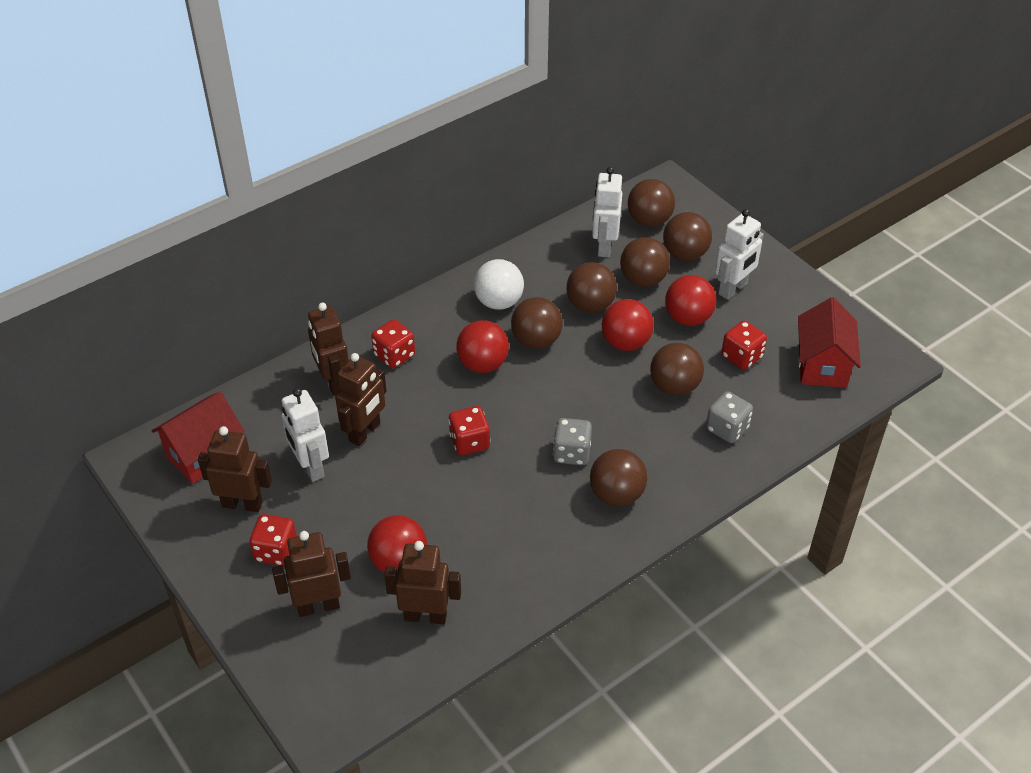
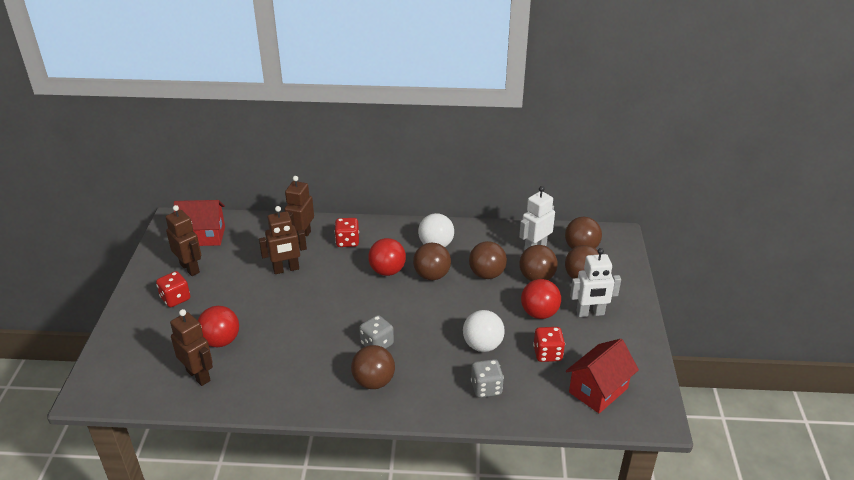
camera: 40 degrees right, 10 degrees down
(310, 467) = (240, 270): white robot -> none
(318, 606) = (159, 336): brown robot -> none
(469, 442) = (330, 305): red dice -> none
(625, 343) = (483, 305): red ball -> none
(674, 387) = (482, 345): brown ball -> white ball

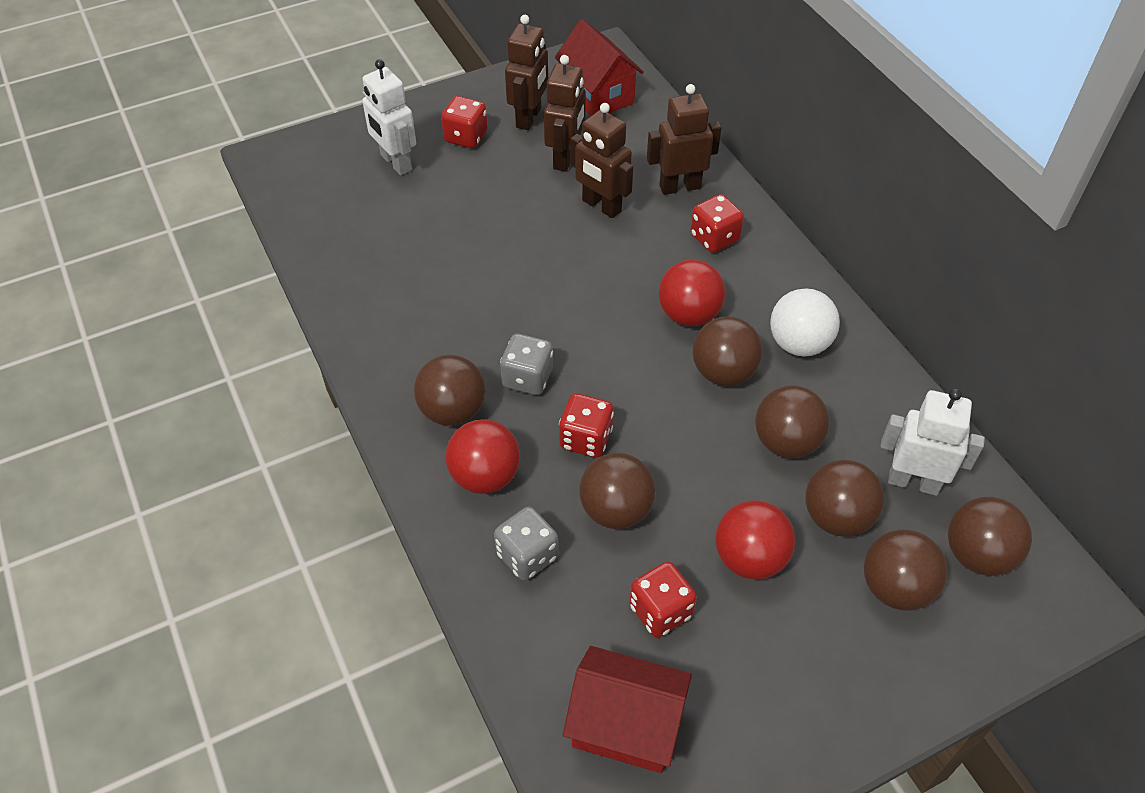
camera: 60 degrees right, 15 degrees up
(198, 375) = (352, 231): brown robot -> brown robot (565, 158)
(221, 341) = (423, 218): red ball -> red ball (485, 476)
(433, 338) = (586, 439): none -> red dice
(482, 345) = (616, 510): white ball -> brown ball
(590, 313) = (811, 638): white robot -> white robot (395, 163)

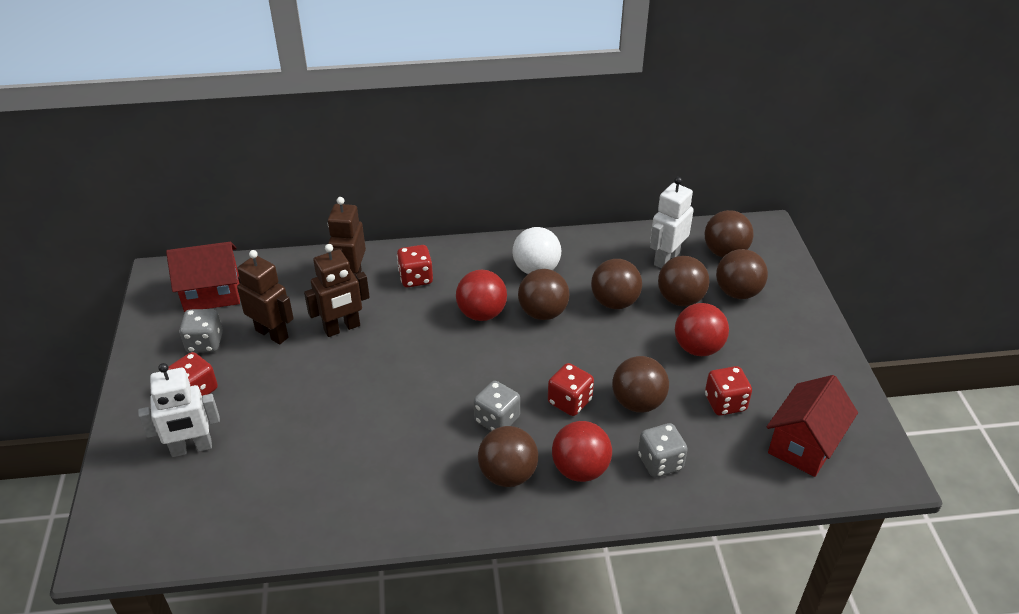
camera: 70 degrees left, 10 degrees down
(529, 118) = (205, 343): brown robot -> grey dice

